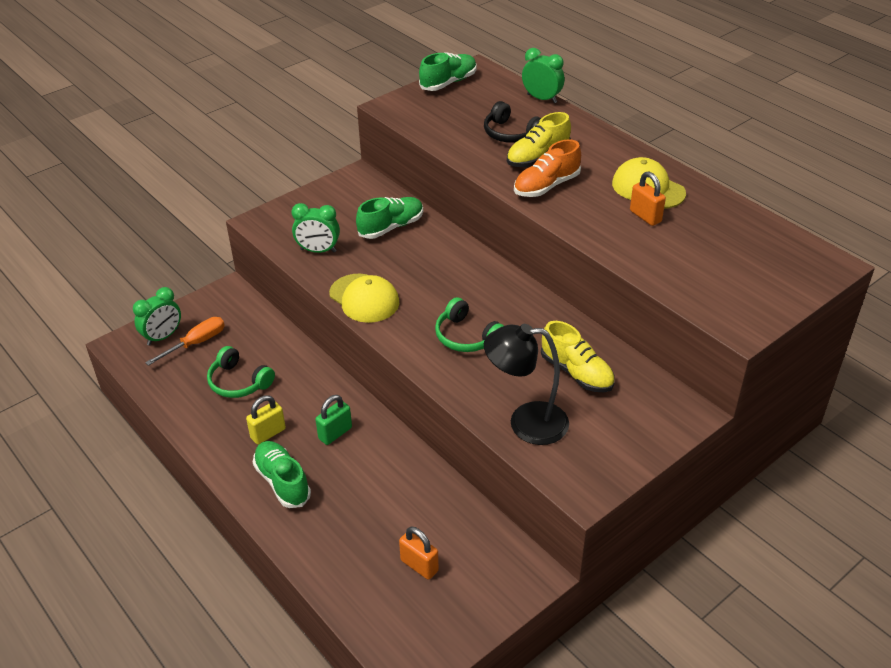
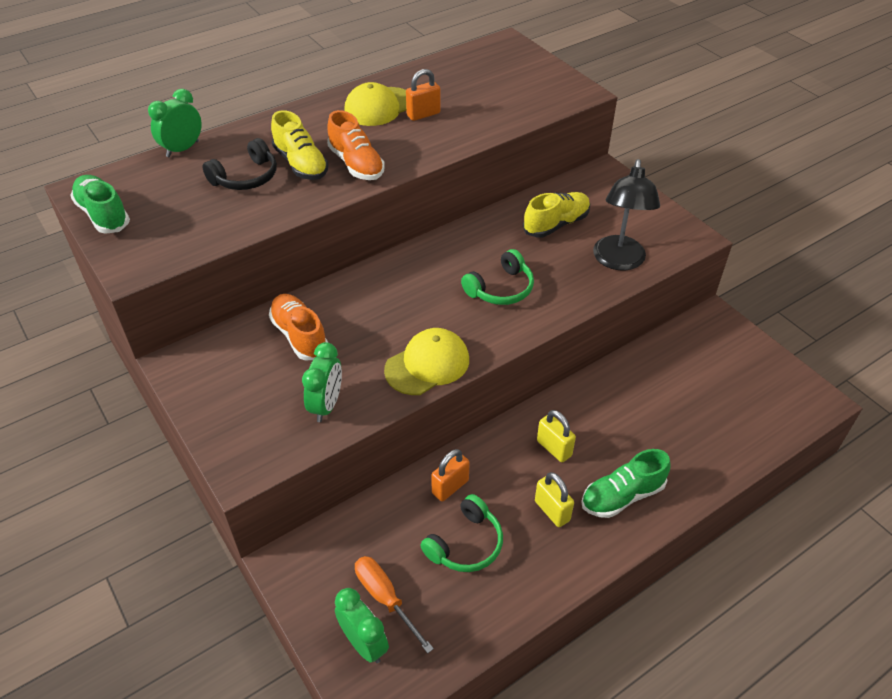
camera: 85 degrees left, 5 degrees up
(335, 433) = (554, 448): green padlock -> yellow padlock
(391, 227) = (299, 335): green shoe -> orange shoe
(419, 565) = (715, 390): orange padlock -> orange padlock (450, 487)

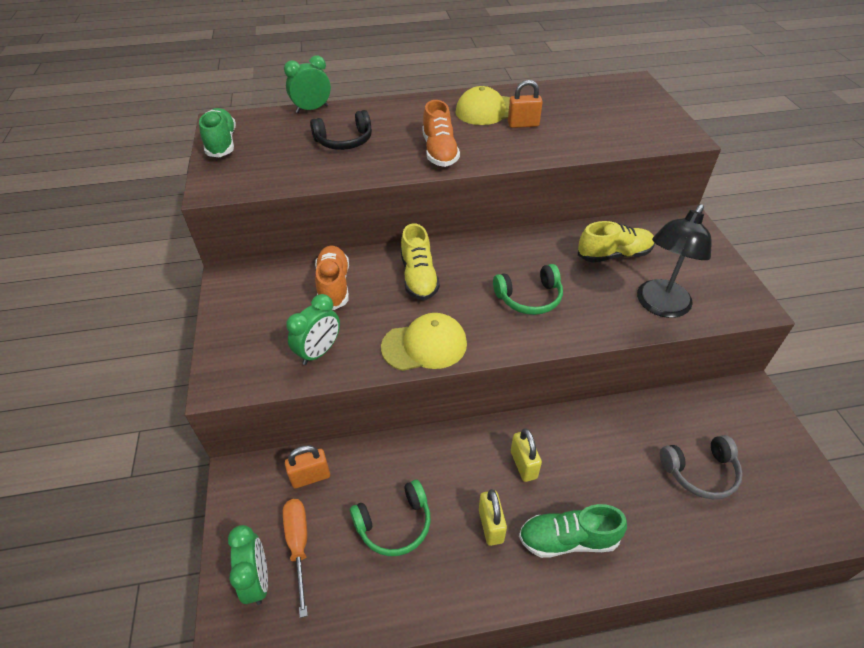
camera: 25 degrees right, 0 degrees up
(301, 164) = (394, 141): yellow shoe -> yellow shoe (419, 277)
(450, 487) = (409, 464): orange padlock -> orange padlock (310, 477)
(702, 399) = (700, 472): none -> grey headphones

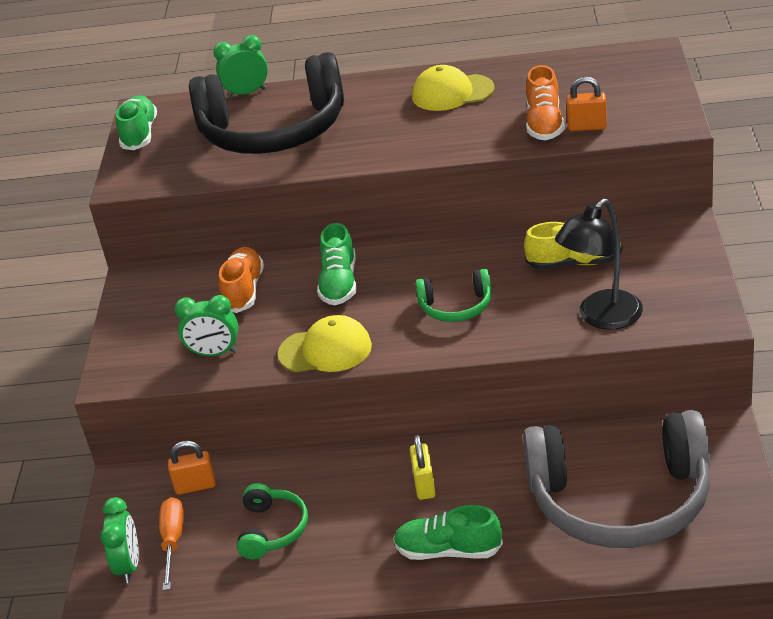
camera: 15 degrees right, 10 degrees down
(319, 352) = (214, 353): green clock -> green clock turned 45 degrees clockwise
(344, 141) = (274, 131): black headphones -> black headphones, size x2.23
(394, 524) = (272, 529): green headphones -> green headphones turned 75 degrees counterclockwise
(419, 277) = (339, 283): yellow shoe -> green shoe
(439, 151) = (377, 143): orange shoe -> orange shoe (544, 124)
(490, 526) = (371, 535): yellow padlock -> none
(523, 124) = (486, 110): orange padlock -> orange padlock (587, 127)
(700, 472) = (620, 500): grey headphones -> grey headphones, size x2.23

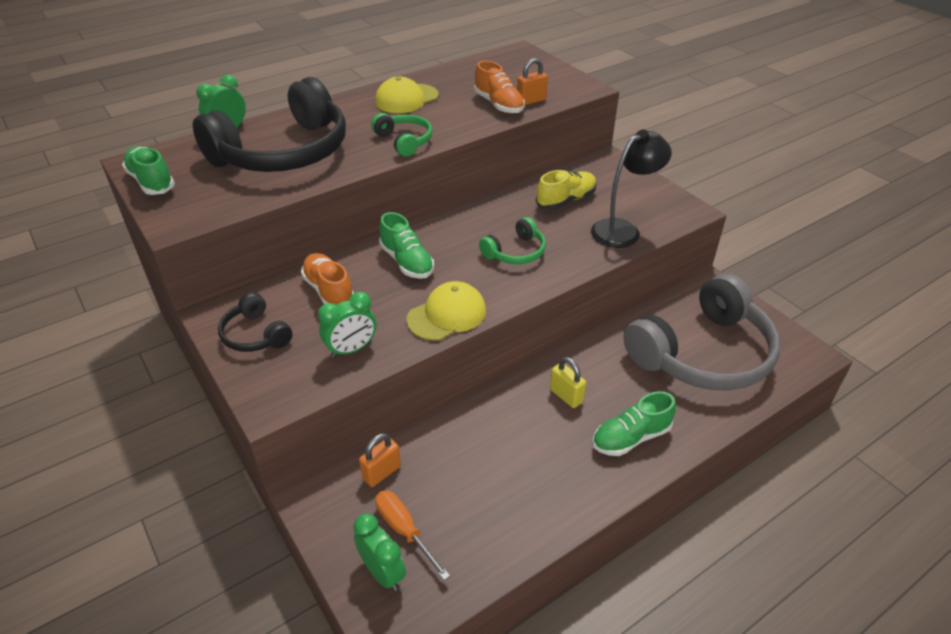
camera: 40 degrees left, 5 degrees up
(150, 312) = (255, 334): none -> black headphones
(272, 529) = (482, 481): green headphones -> green headphones (404, 141)
(602, 318) = (623, 230): black lamp -> black lamp turned 135 degrees counterclockwise

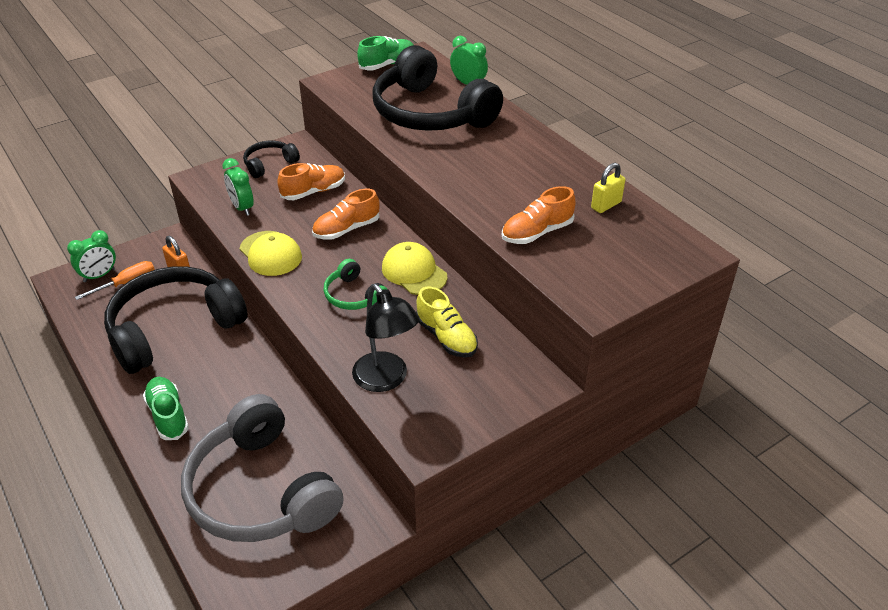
camera: 90 degrees right, 0 degrees up
(404, 141) = (451, 173): green headphones -> none
(406, 99) = (543, 171): yellow cap -> yellow cap (414, 272)
(407, 262) = (346, 229): green shoe -> orange shoe
(494, 458) = (173, 328): none -> black headphones
(531, 101) = (550, 257): orange padlock -> none
(566, 396) = (228, 375): yellow padlock -> yellow padlock (606, 205)

